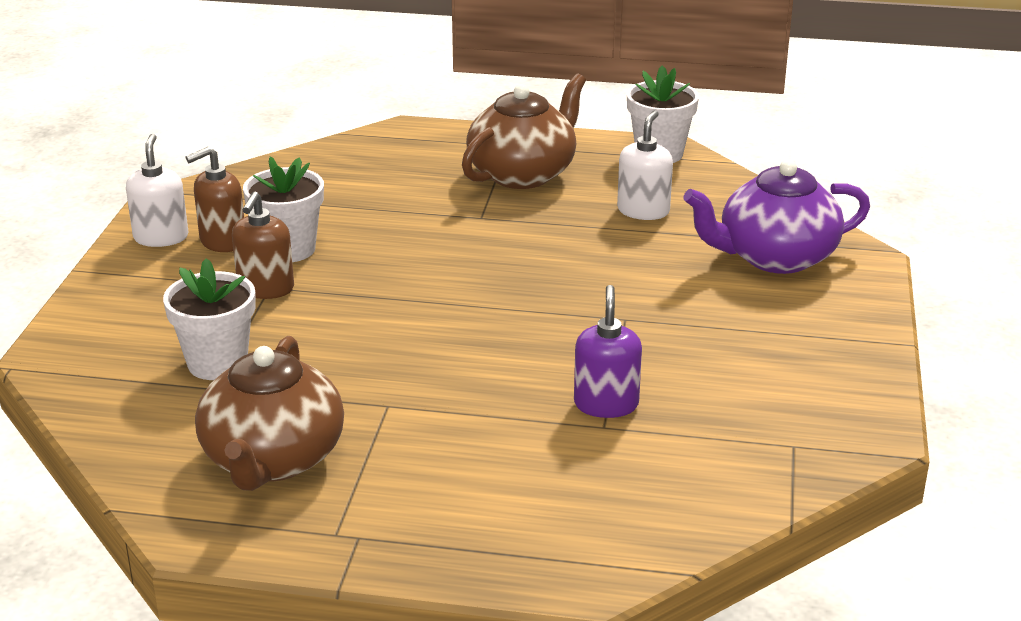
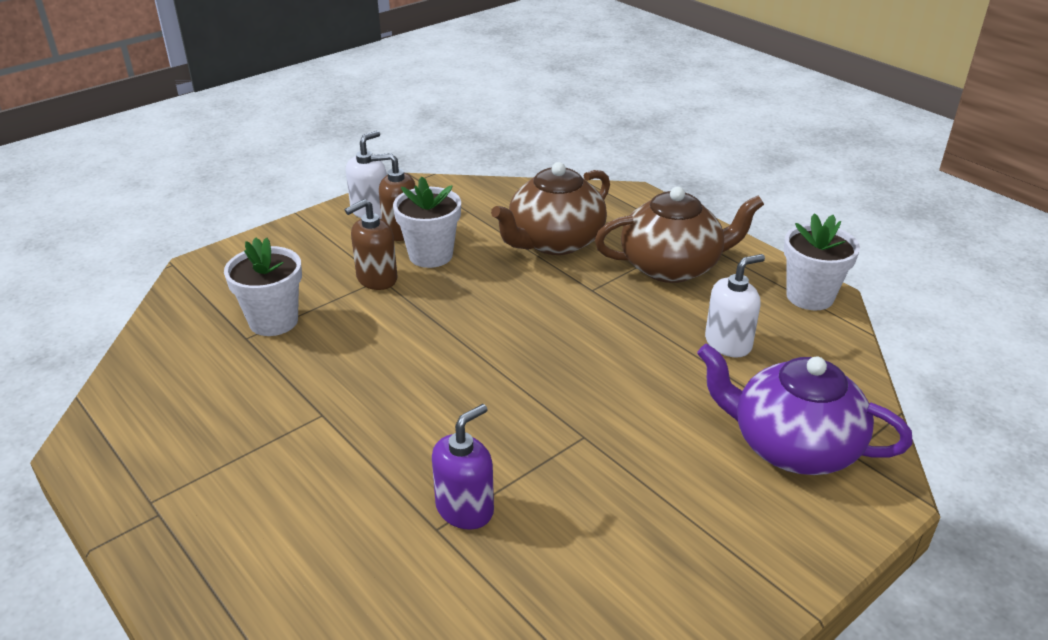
camera: 40 degrees right, 5 degrees up
(273, 459) = (200, 415): brown teapot -> brown teapot (554, 241)

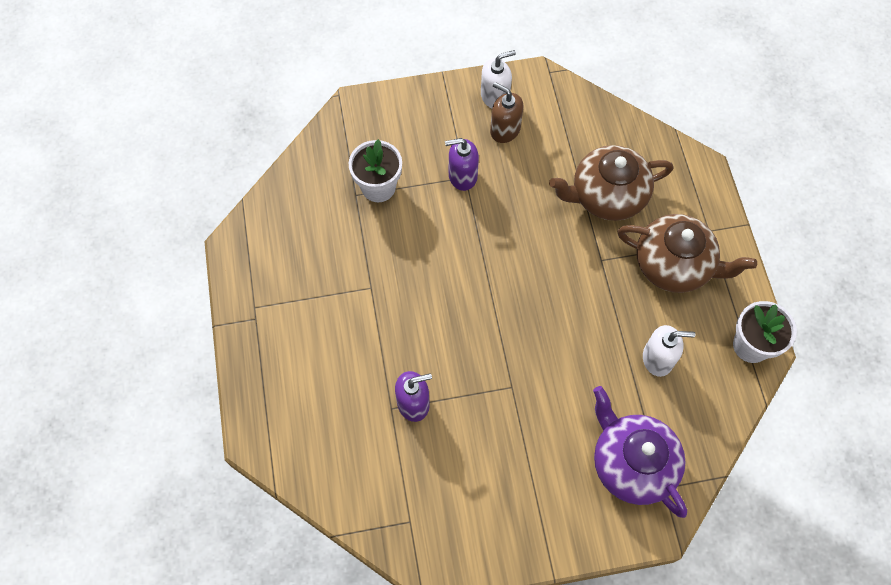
camera: 30 degrees right, 30 degrees up
(376, 279) = (462, 176): brown soap dispenser -> purple soap dispenser
(430, 255) = (511, 168): white flower pot -> none

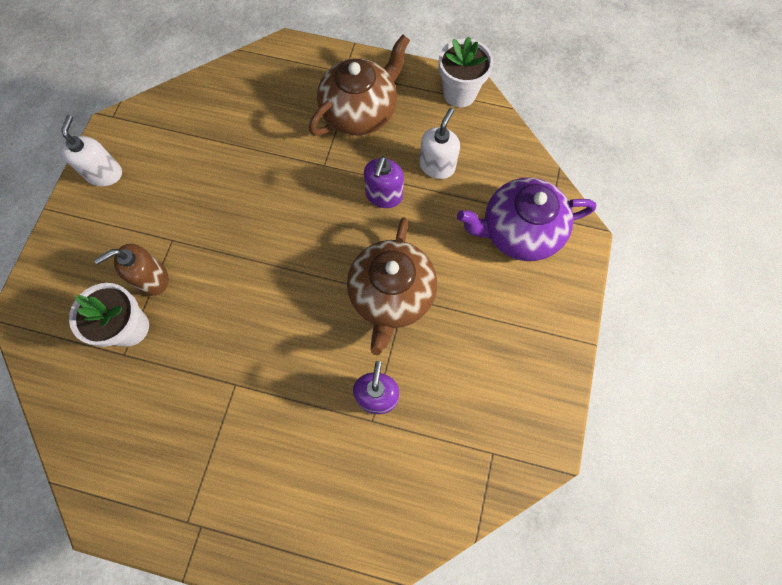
camera: 65 degrees left, 5 degrees up
(462, 176) = (169, 242): purple soap dispenser -> purple soap dispenser (384, 196)
(505, 130) = (145, 182): brown soap dispenser -> brown soap dispenser (152, 279)
(607, 196) = (266, 130): brown teapot -> brown teapot (391, 295)

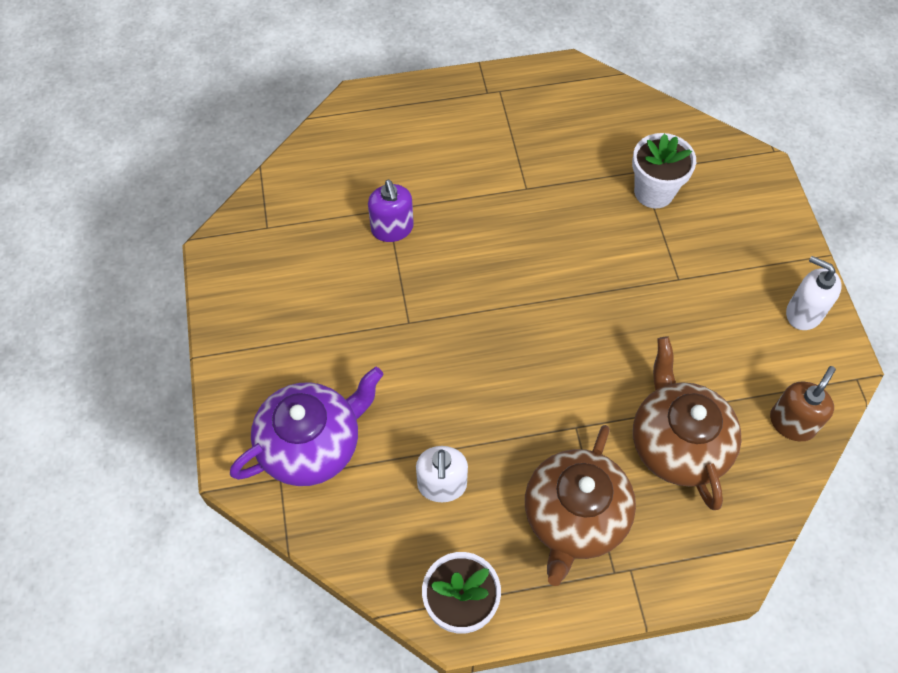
camera: 155 degrees right, 10 degrees down
(105, 174) = (803, 313): white soap dispenser -> white soap dispenser turned 150 degrees clockwise
(152, 279) = (667, 238): brown soap dispenser -> brown soap dispenser (792, 423)
(384, 196) = (486, 420): purple soap dispenser -> none
(391, 295) = (423, 319): brown teapot -> brown teapot (677, 443)

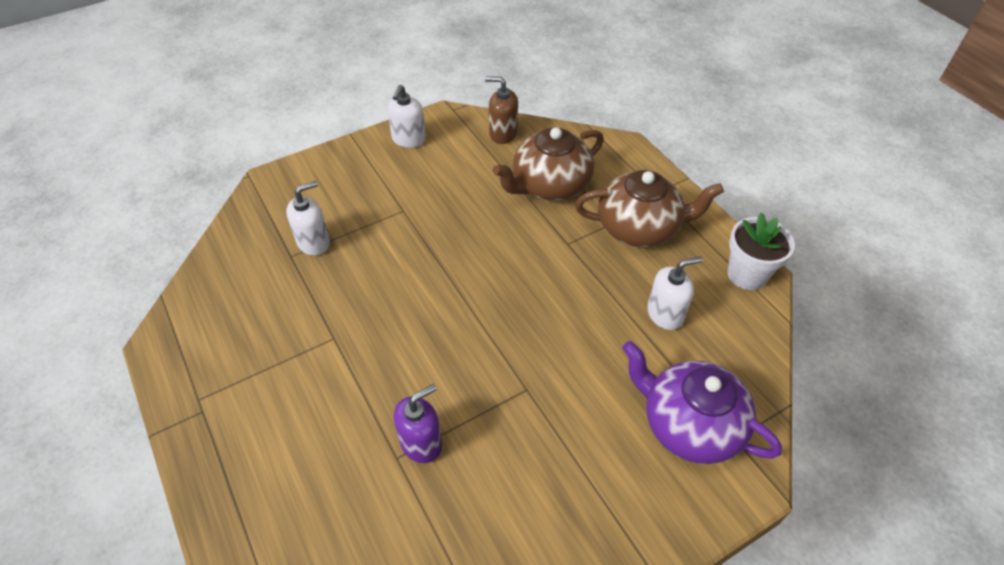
camera: 110 degrees left, 10 degrees down
(654, 192) = (314, 242): white flower pot -> white soap dispenser

